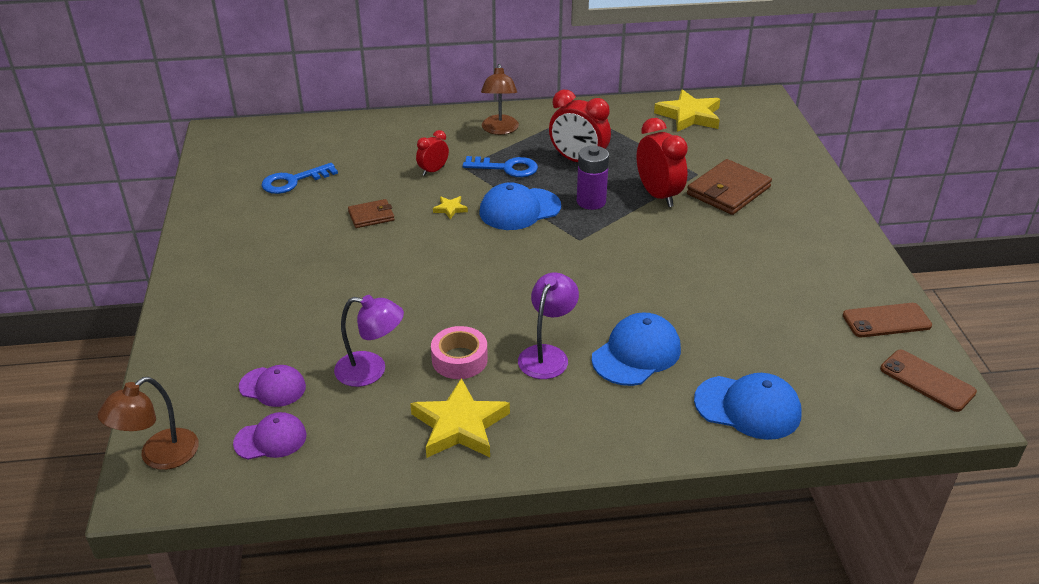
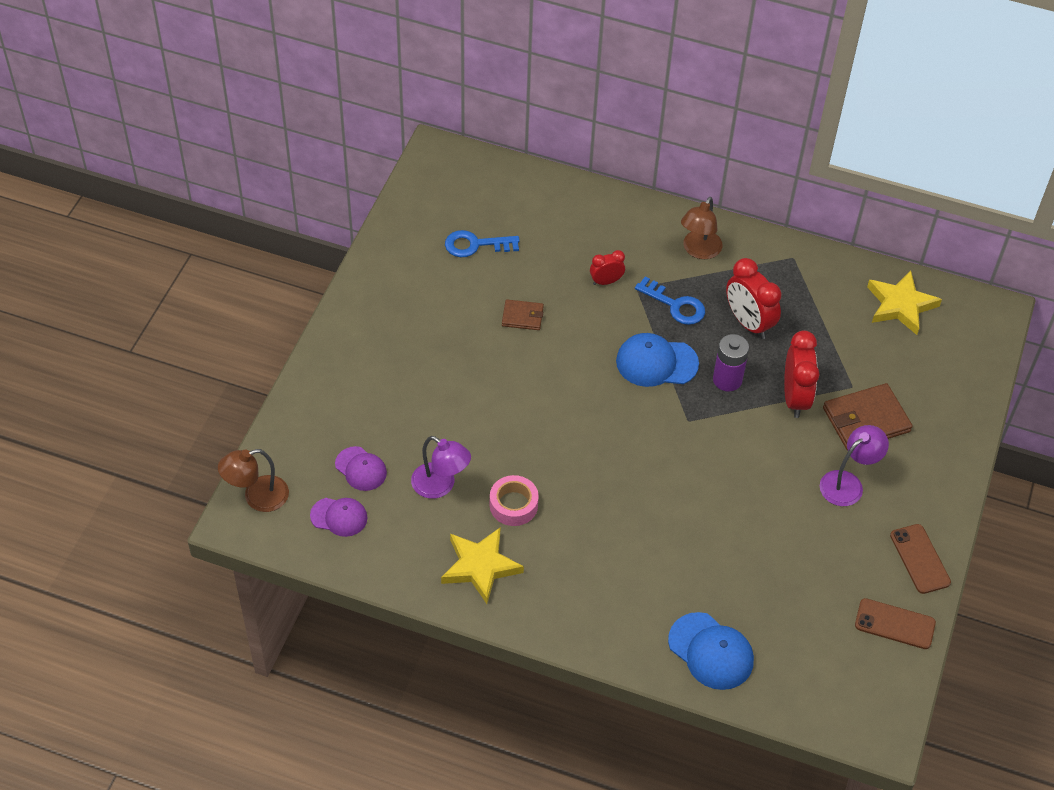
camera: 25 degrees right, 15 degrees up
(450, 209) = (595, 336): yellow star -> none
(547, 355) = (585, 531): purple lamp -> purple lamp (848, 483)
(636, 353) = (657, 562): blue cap -> none
(927, 381) = (878, 695): brown phone -> brown phone (919, 559)

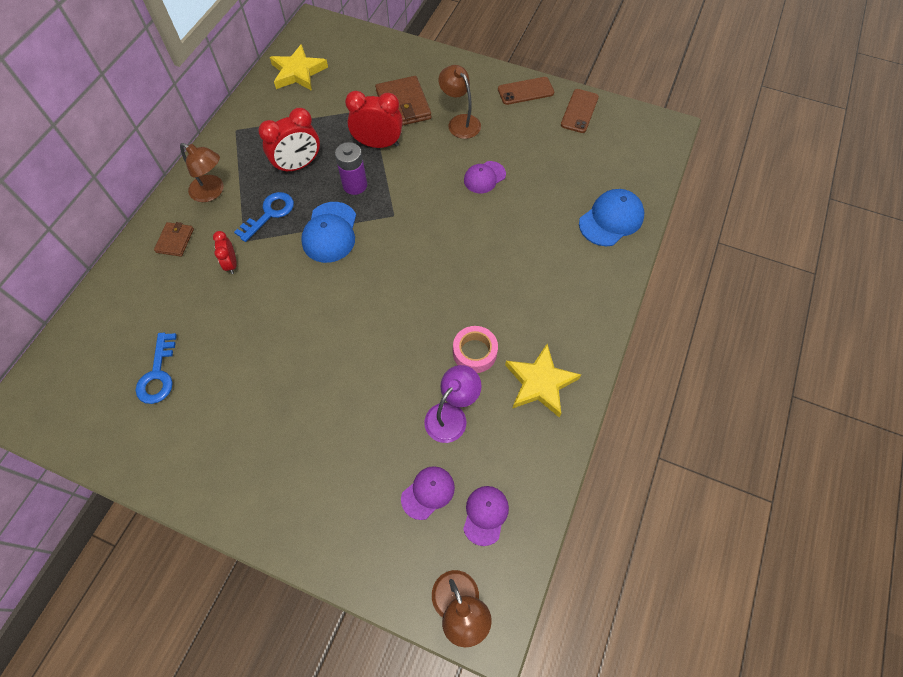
camera: 85 degrees left, 10 degrees up
(522, 316) = (259, 335): brown wallet -> brown wallet (175, 240)
(759, 511) = (484, 177): none -> purple cap
(848, 483) = (460, 122): purple lamp -> brown lamp

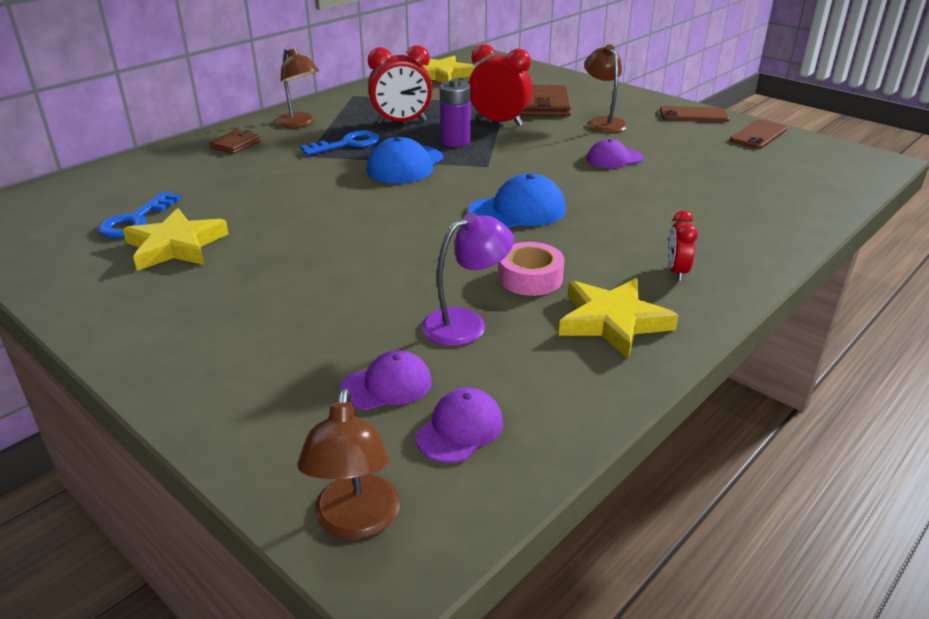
camera: 20 degrees right, 30 degrees down
(210, 396) = (176, 246): none -> yellow star
(231, 264) = (280, 166): red clock -> red clock (676, 272)
(611, 219) = (775, 211): blue cap -> blue cap (517, 211)

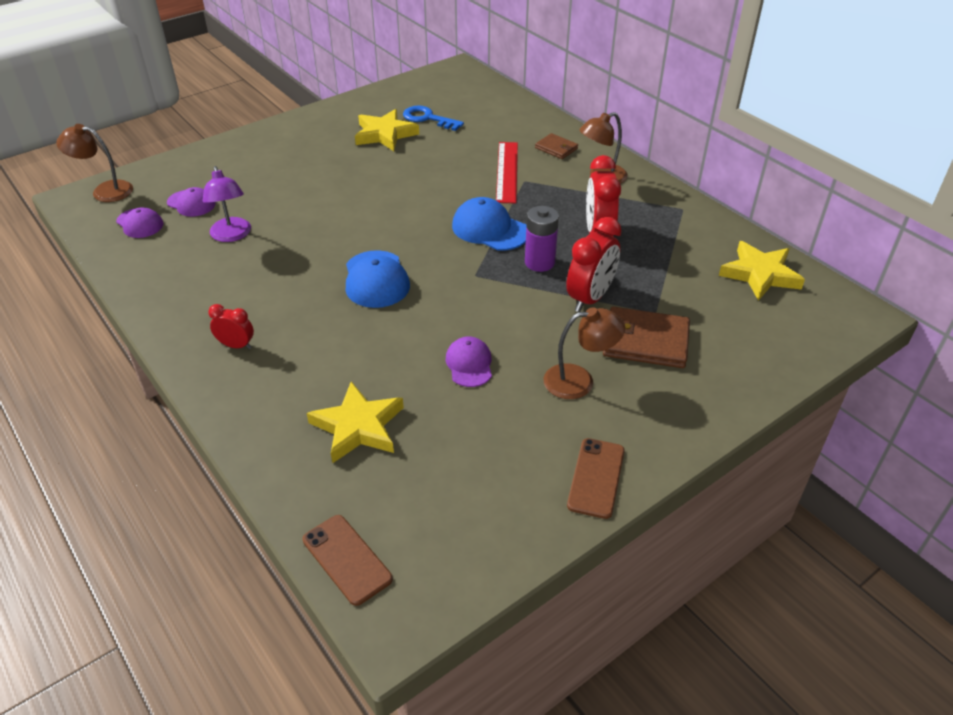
camera: 100 degrees right, 10 degrees up
(286, 164) = (507, 172): none -> red ruler
(347, 144) = (545, 201): blue key -> none
(387, 385) = (191, 203): purple cap -> purple cap turned 45 degrees counterclockwise
(530, 278) = (269, 269): pink tape -> none
(612, 322) = (194, 296): yellow star -> yellow star (358, 426)
(758, 135) = (512, 523): brown phone -> brown phone (346, 559)

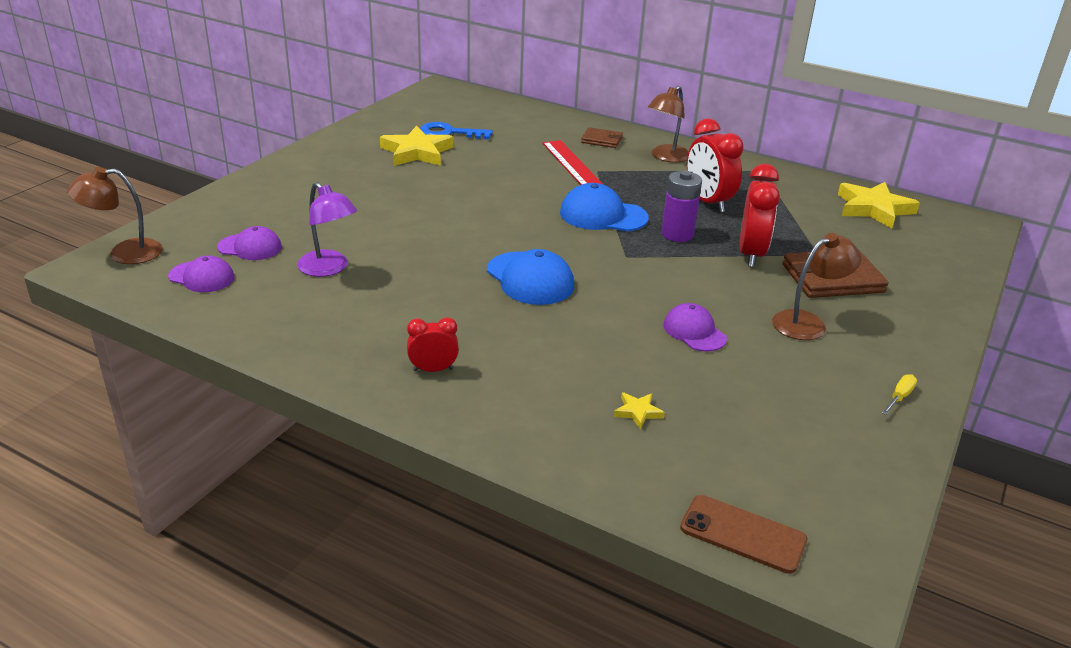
camera: 25 degrees left, 10 degrees down
(358, 426) = (638, 412): yellow star -> yellow star, size x0.45
(596, 478) = (899, 397): brown phone -> yellow screwdriver

